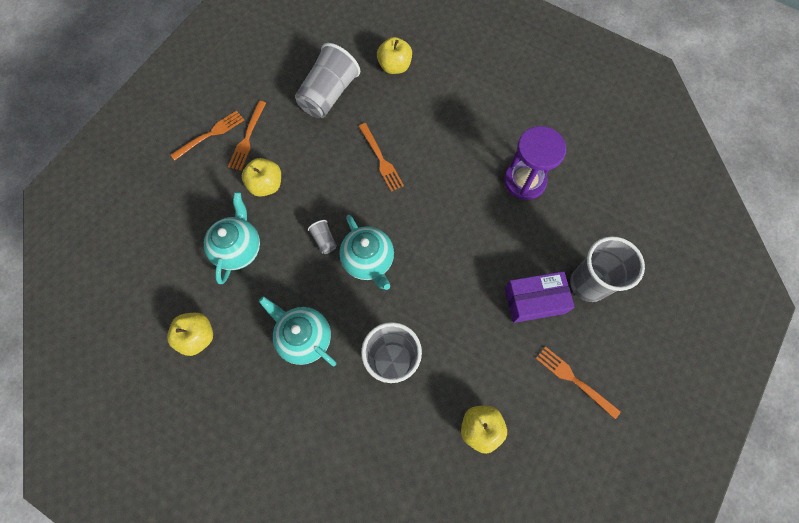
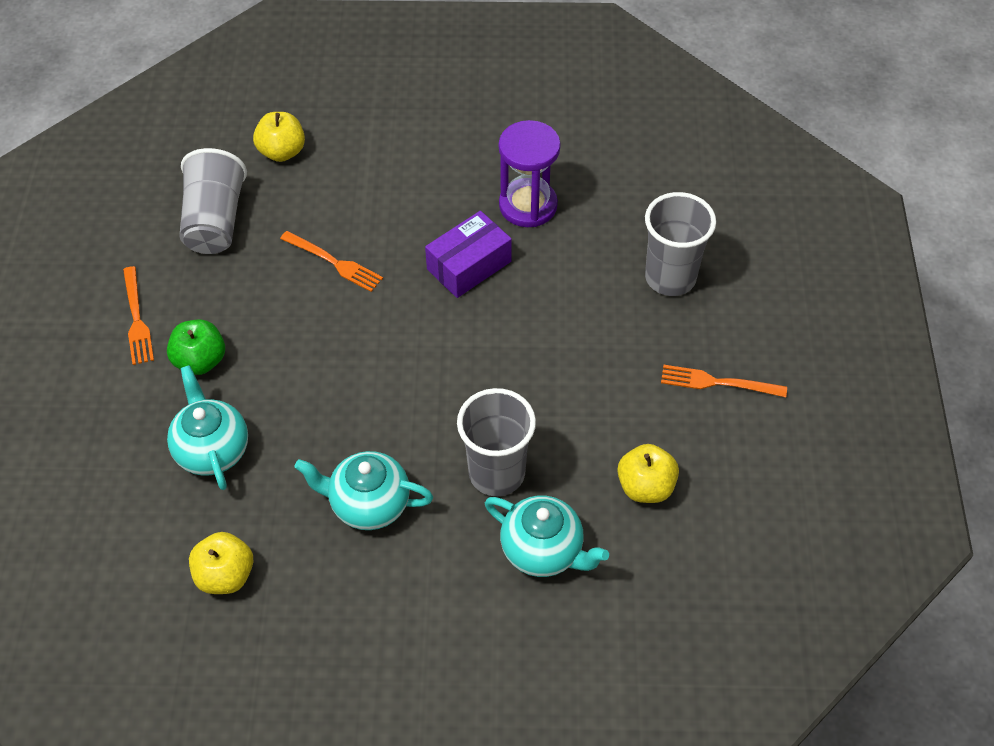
camera: 30 degrees left, 15 degrees down
(211, 134) = (81, 338): orange fork -> none
(266, 185) = (200, 360): yellow apple -> green apple
(324, 240) = (321, 385): grey cup -> none
(368, 261) = (394, 380): turquoise teapot -> turquoise teapot (543, 550)
(534, 300) = (621, 324): purple box -> purple box (469, 265)

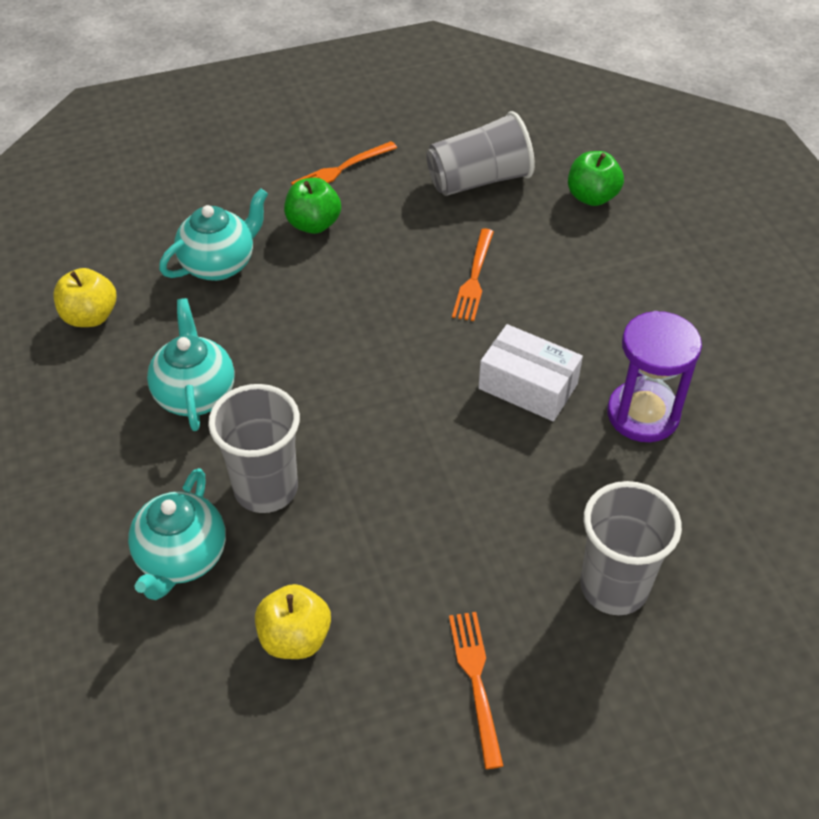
camera: 70 degrees right, 5 degrees down
(282, 152) = (592, 197): yellow apple -> green apple
(469, 265) = (528, 386): purple box -> white box

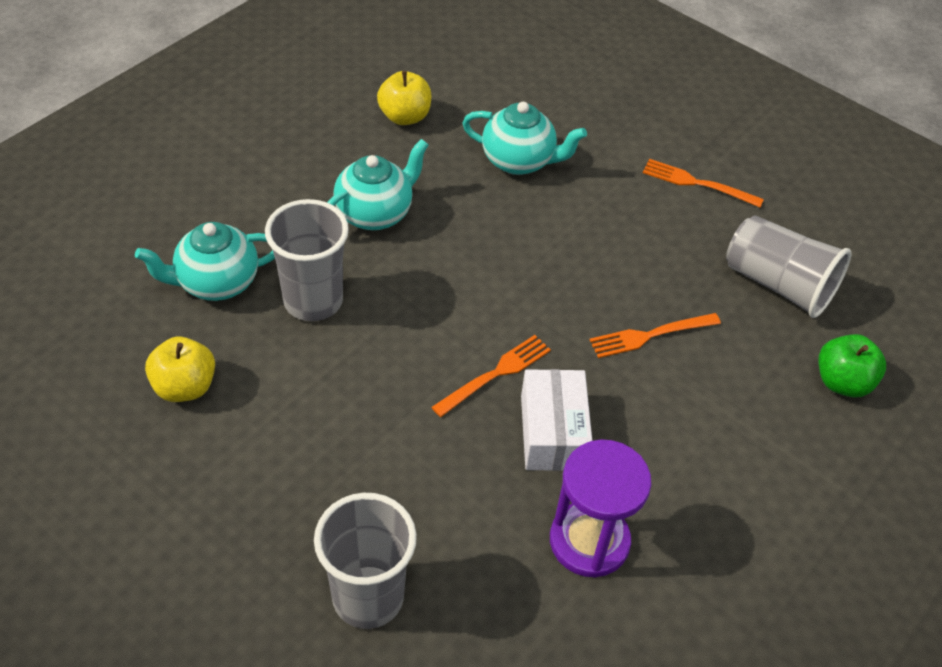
camera: 55 degrees right, 0 degrees up
(313, 224) = (615, 196): green apple -> none
(475, 680) = (211, 528): orange fork -> orange fork (496, 373)

